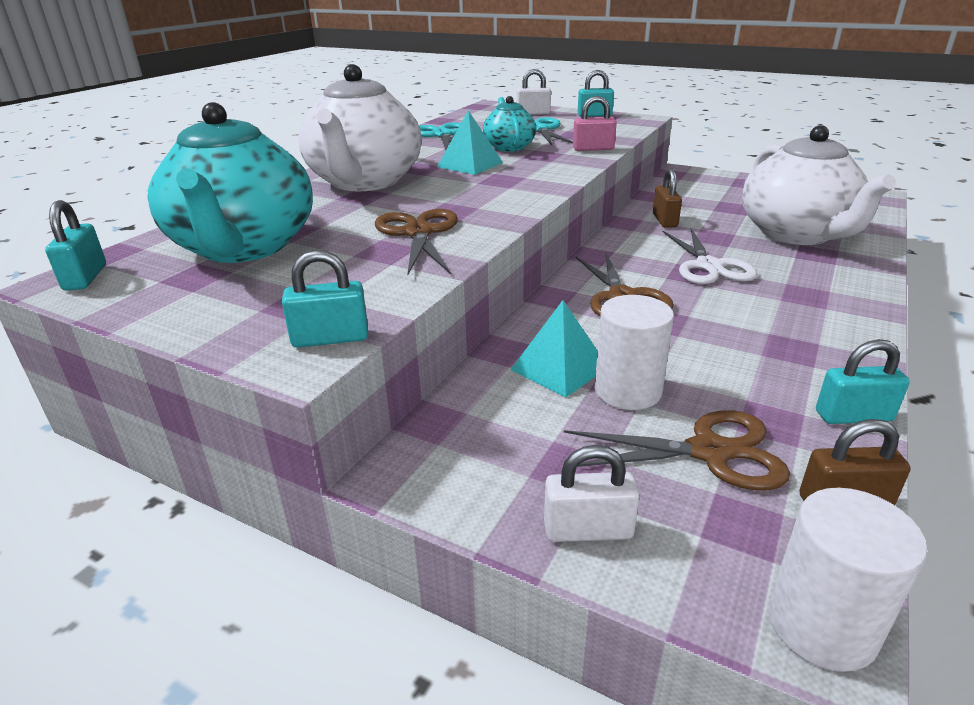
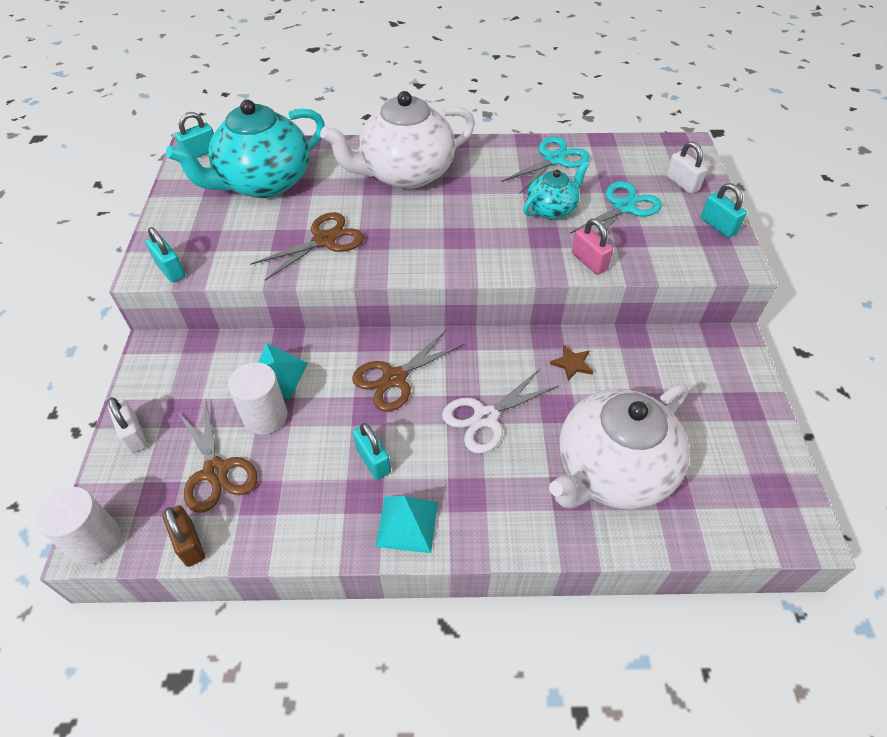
camera: 60 degrees right, 20 degrees up
(470, 164) = (484, 206): turquoise pyramid -> turquoise pyramid (407, 523)
(664, 220) = (572, 364): brown padlock -> brown star
(853, 416) = (284, 542): turquoise padlock -> turquoise padlock (373, 460)

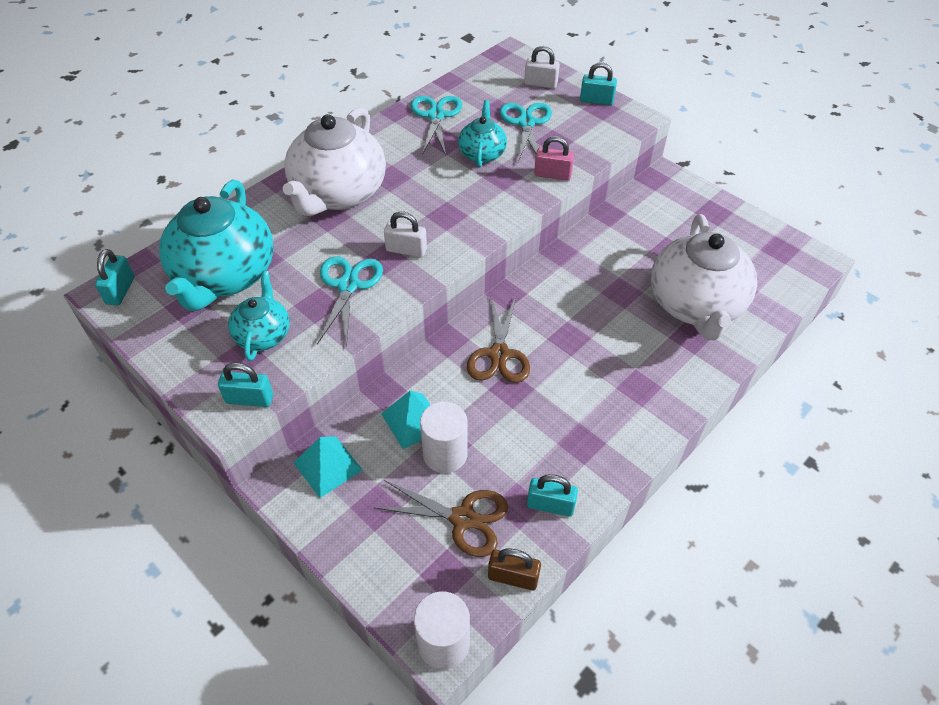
camera: 45 degrees left, 0 degrees up
(134, 435) = (362, 554): white padlock -> white padlock (406, 250)
(232, 235) = (263, 335): none -> turquoise teapot
(325, 240) = (348, 285): brown scissors -> turquoise scissors
(373, 460) = (557, 417): turquoise padlock -> turquoise padlock (550, 505)
(407, 523) = (629, 435): turquoise pyramid -> turquoise pyramid (328, 466)
(485, 417) = (589, 332): white scissors -> none
(572, 364) = (596, 258): brown star -> none

